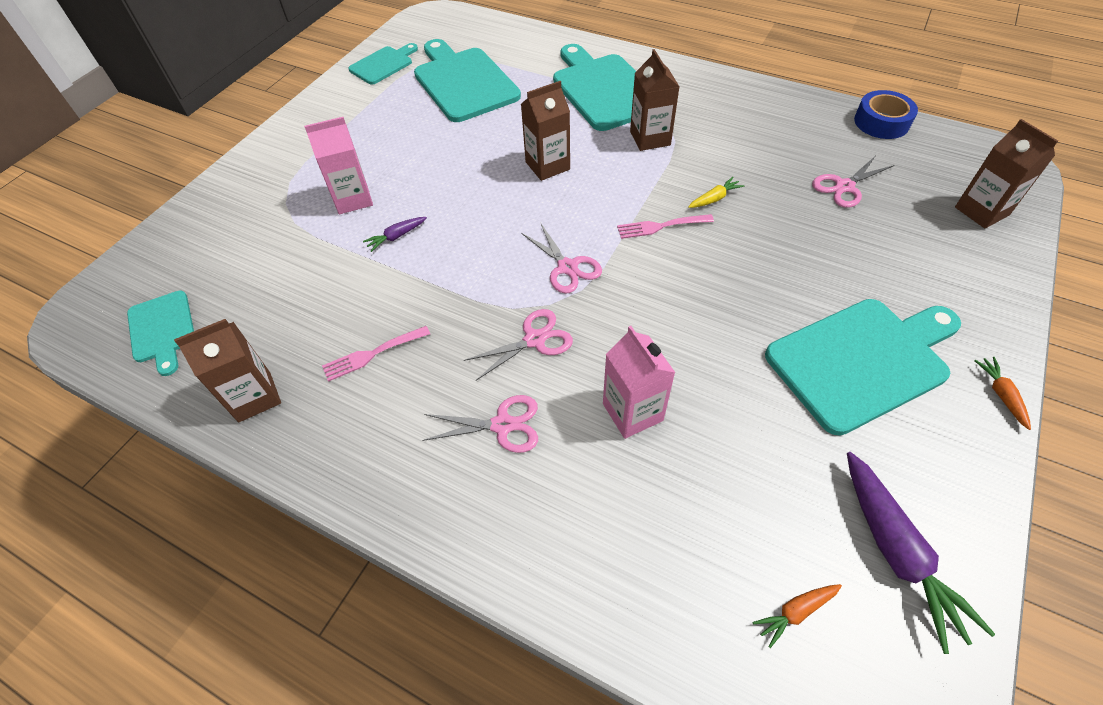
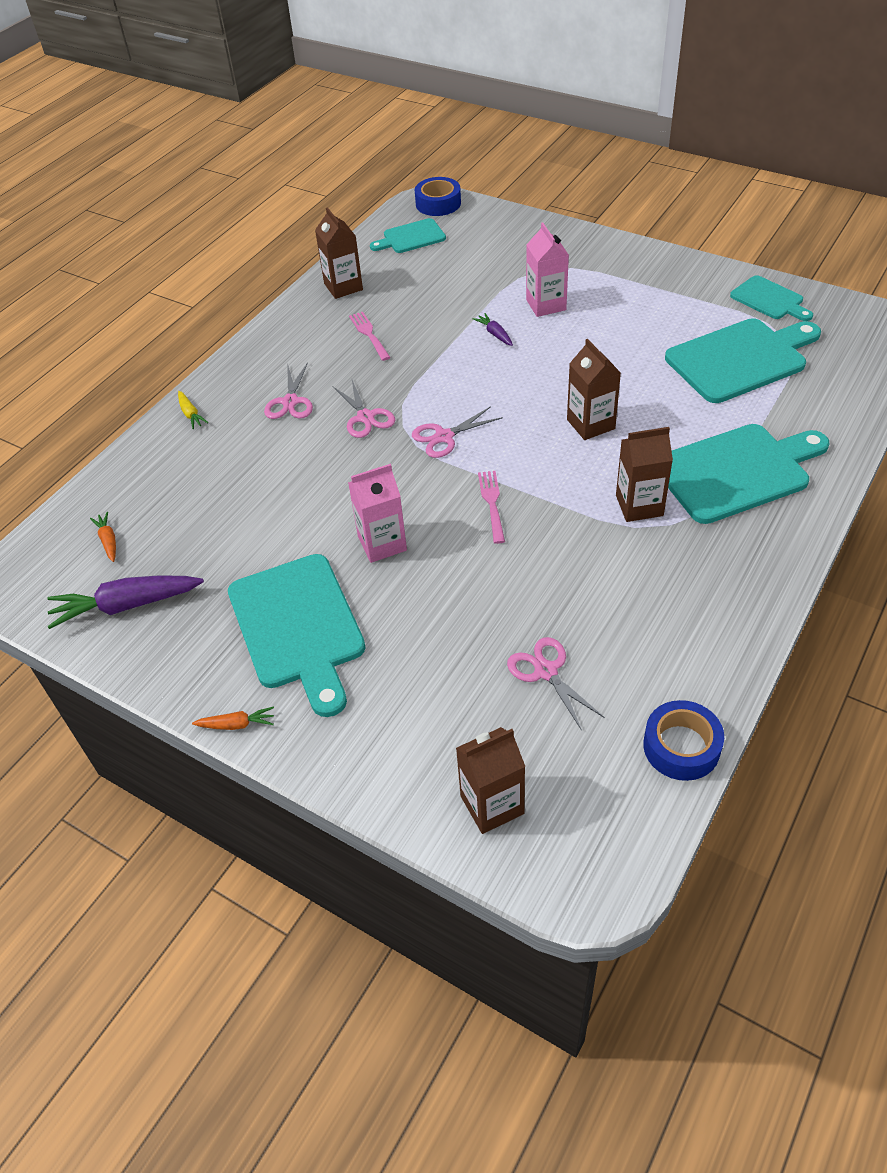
camera: 95 degrees right, 5 degrees down
(90, 307) = (438, 203): none -> blue tape
(632, 412) = (283, 470): pink carton -> pink carton (382, 543)
(714, 199) = (531, 549): yellow carrot -> yellow carrot (190, 414)

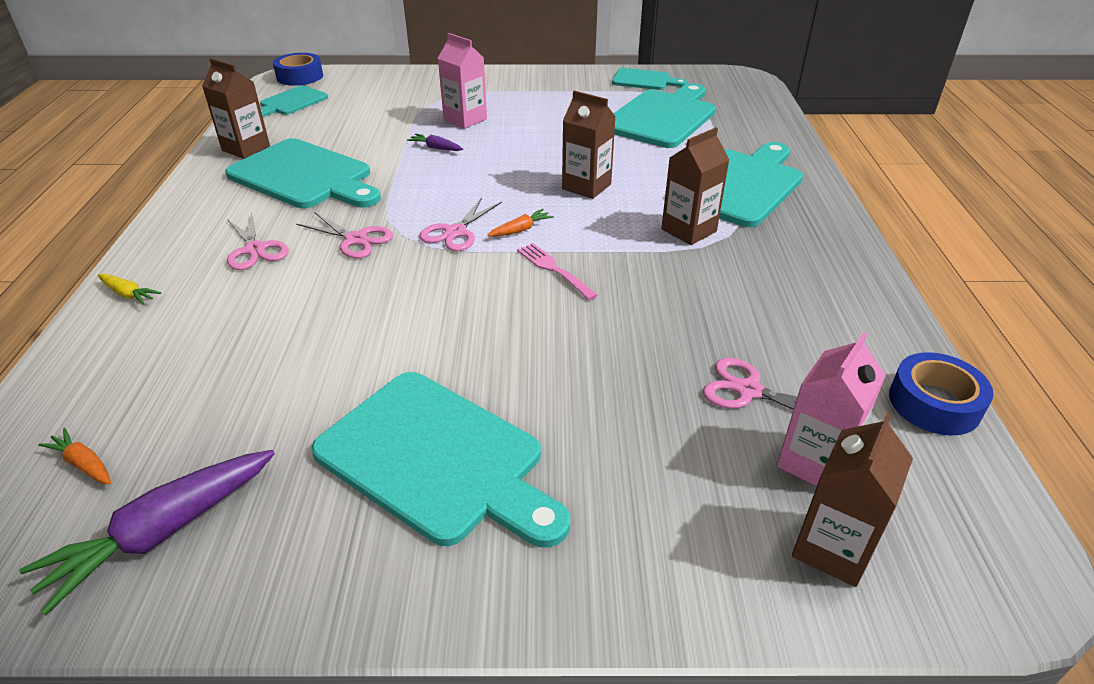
camera: 35 degrees left, 10 degrees down
(236, 724) = (443, 613): orange carrot -> orange carrot (521, 230)
(369, 334) = (305, 176): pink fork -> turquoise cutting board
(382, 543) = (469, 340): pink carton -> pink carton (814, 462)

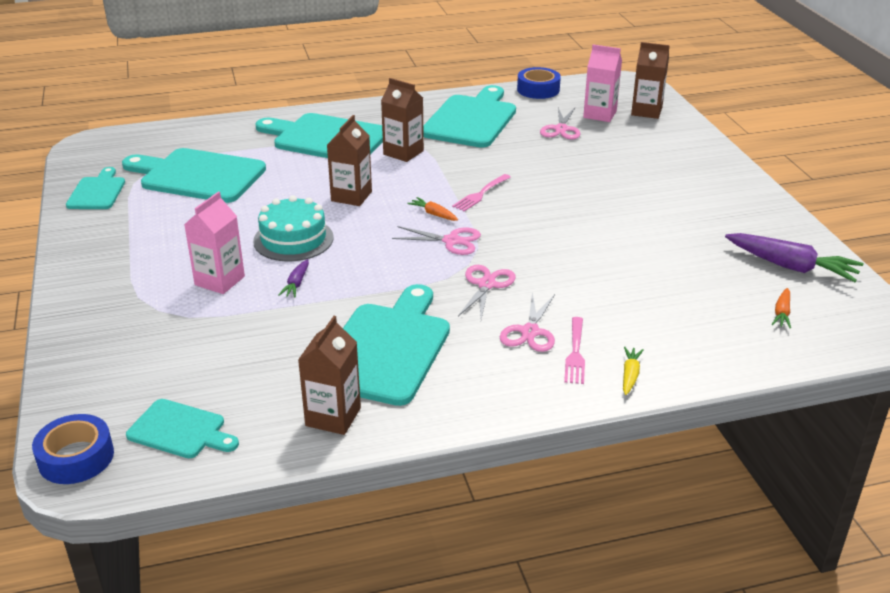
camera: 105 degrees left, 5 degrees down
(196, 269) = (575, 353): none -> pink fork
(255, 250) = (530, 332): pink scissors -> pink scissors turned 150 degrees clockwise
(437, 459) = (677, 202): turquoise cutting board -> turquoise cutting board (471, 119)
(513, 152) = (293, 239): none -> turquoise cake

